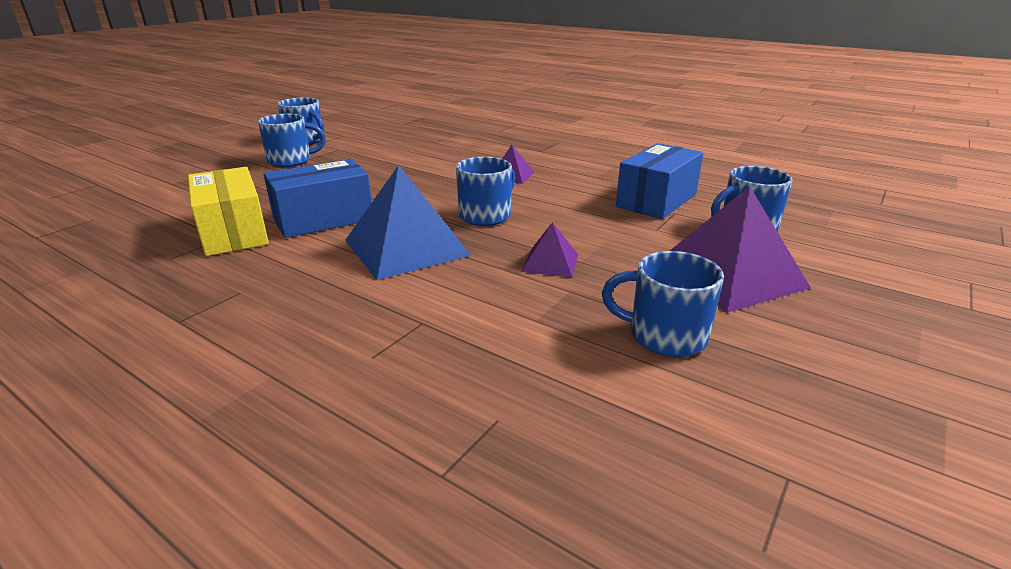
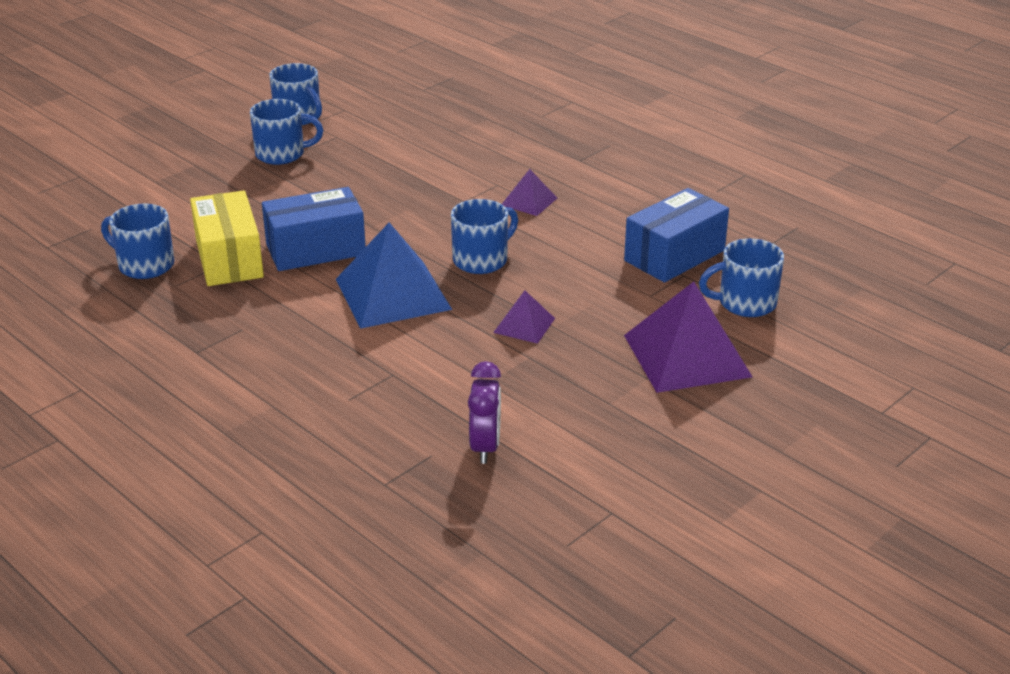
camera: 10 degrees right, 5 degrees up
(565, 399) = (485, 447): none -> purple clock
(665, 336) = (589, 407): blue mug -> blue mug (144, 265)

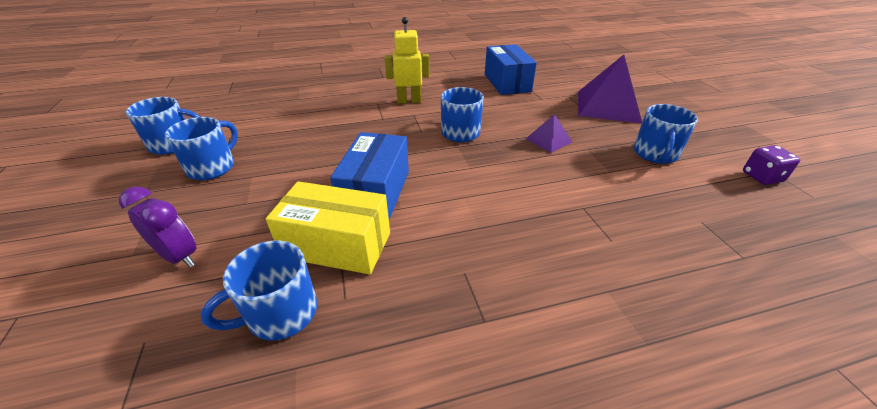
camera: 60 degrees left, 5 degrees up
(392, 294) = (472, 176): blue pyramid -> none
(485, 447) = (693, 195): purple clock -> purple clock (179, 256)
(529, 201) = (409, 100): purple pyramid -> yellow robot
(584, 502) = (762, 177): none -> purple dice
(745, 303) = (565, 81): blue mug -> blue mug (655, 154)

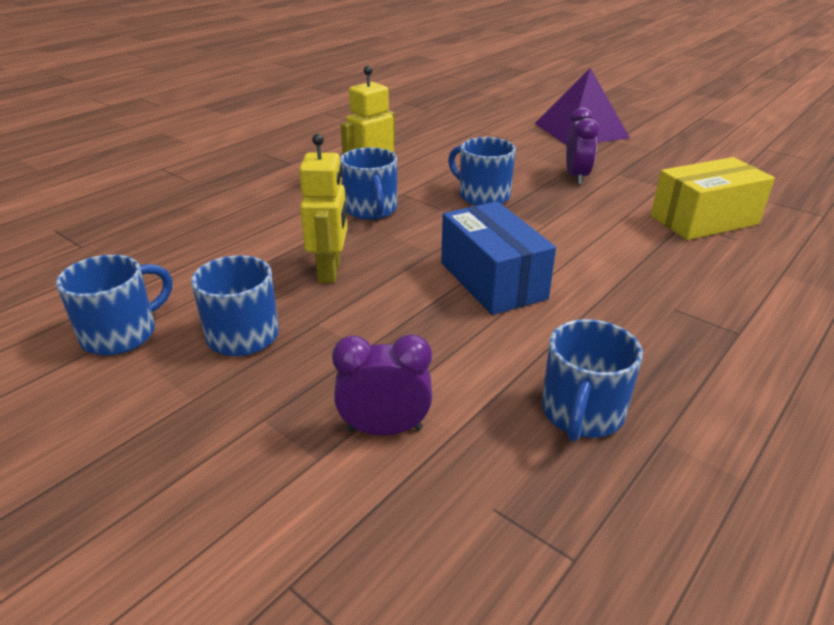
camera: 35 degrees left, 5 degrees down
(302, 149) = (330, 272): none -> yellow robot
(337, 245) = (535, 339): yellow box -> yellow box (704, 220)
(507, 83) = (451, 132): blue box -> none
(548, 140) = (576, 177): purple pyramid -> purple clock
(655, 154) = (674, 161): blue mug -> blue mug (371, 210)
(762, 177) = (764, 155): purple dice -> none

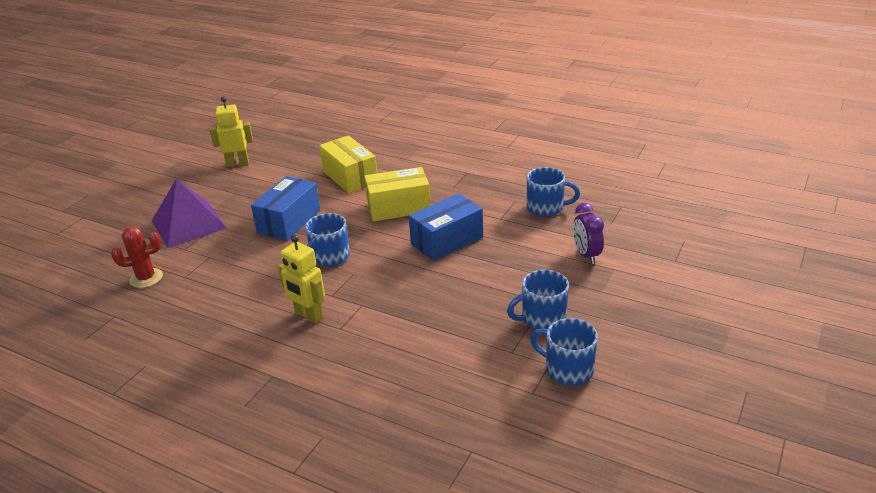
camera: 100 degrees left, 0 degrees up
(330, 272) = (460, 303): yellow robot -> yellow robot (237, 163)
(371, 210) = (364, 304): blue mug -> none
(482, 117) = (146, 278): none -> red cactus
(576, 177) = (289, 221): purple clock -> blue box
(603, 250) = (398, 207): none -> yellow box

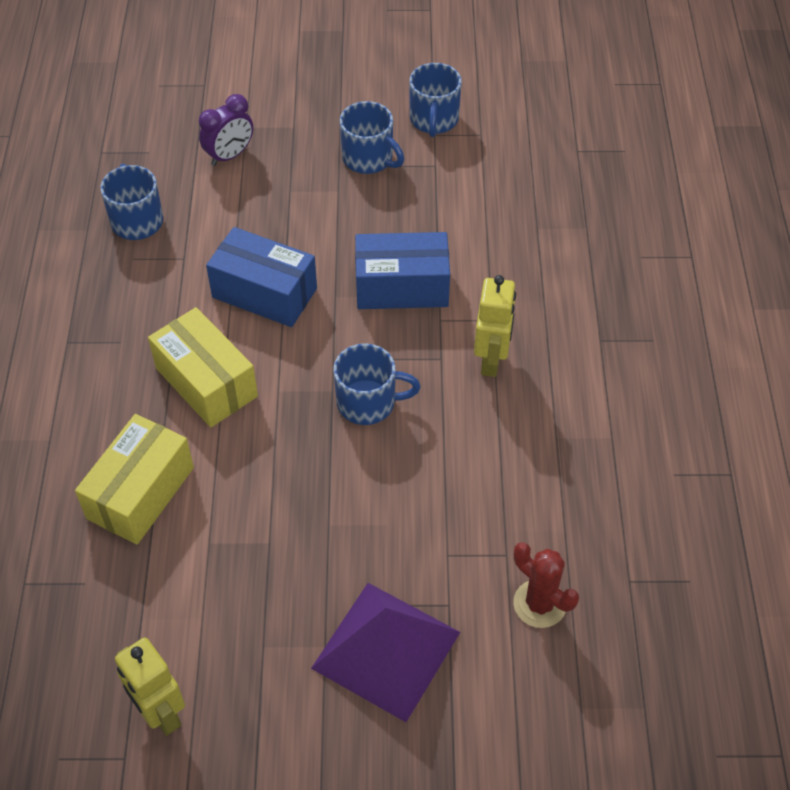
camera: 120 degrees left, 20 degrees up
(289, 221) = (308, 504): blue box -> blue box (402, 287)

